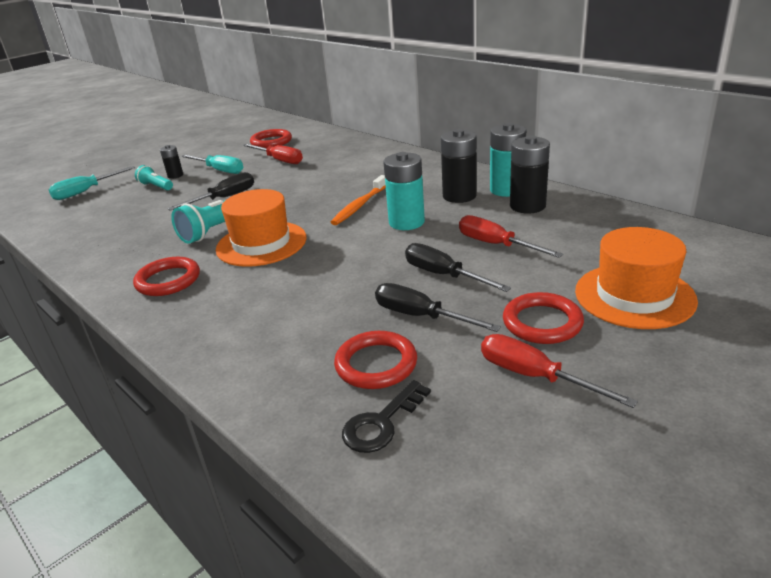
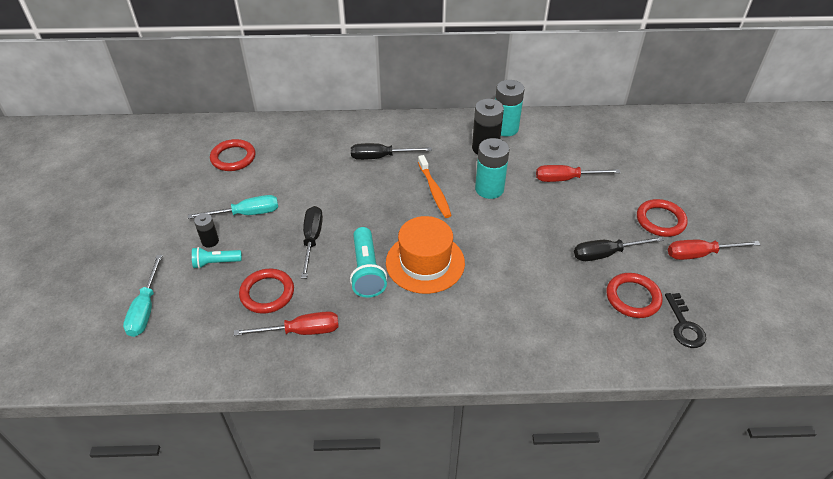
camera: 50 degrees left, 15 degrees up
(168, 280) = (417, 333): red ring -> red ring (267, 293)
(279, 160) = (284, 176): red screwdriver -> red screwdriver (301, 331)
(443, 275) = (574, 218): black screwdriver -> black screwdriver (381, 157)
(527, 206) = (537, 137): black battery -> none
(634, 296) = (671, 178): orange hat -> none

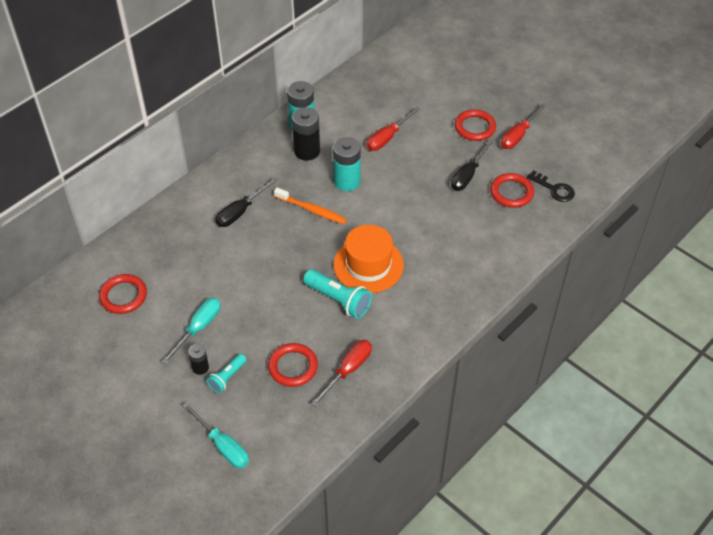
camera: 45 degrees left, 5 degrees up
(312, 240) = (273, 308): black screwdriver -> none

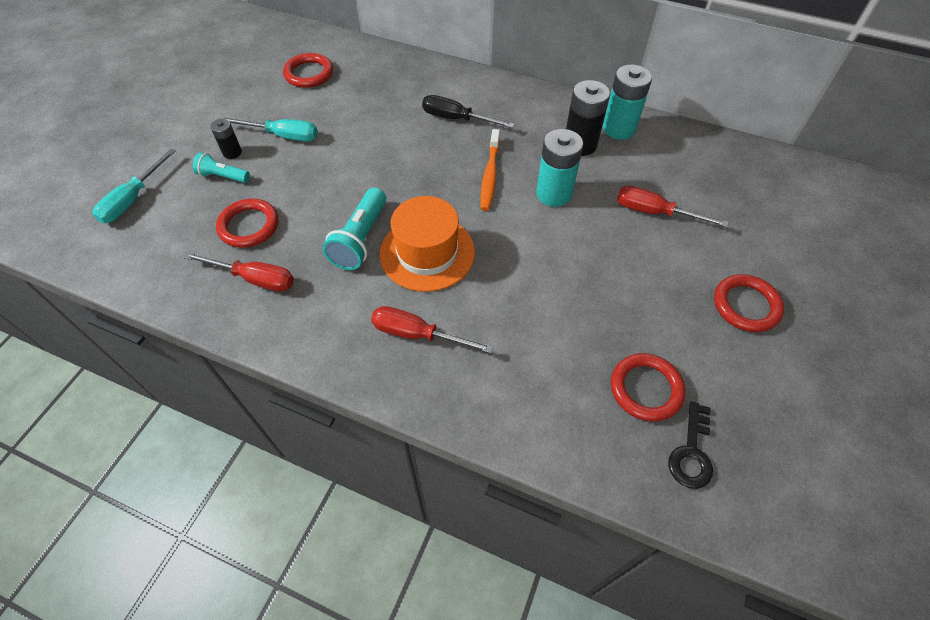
camera: 70 degrees right, 5 degrees up
(468, 175) = (646, 321): black screwdriver -> none
(518, 135) = (773, 369): red screwdriver -> red screwdriver (417, 334)

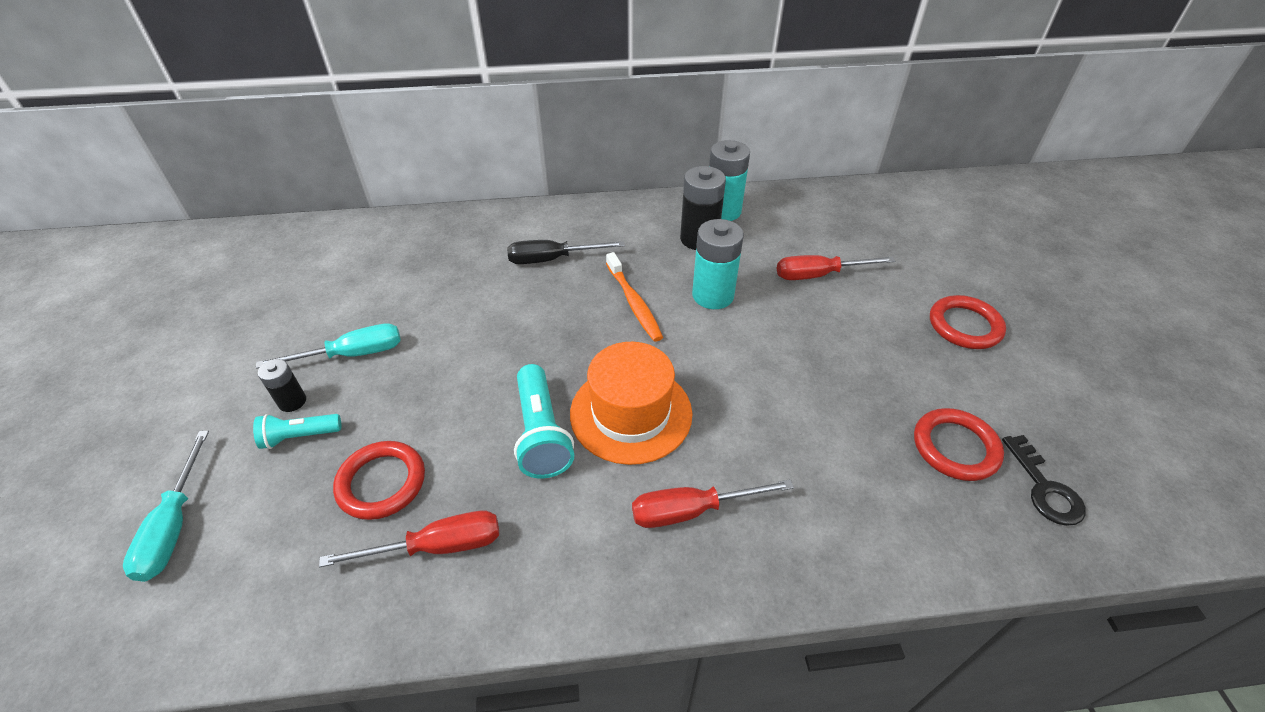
camera: 30 degrees left, 10 degrees down
(309, 74) = (335, 272): red ring -> none

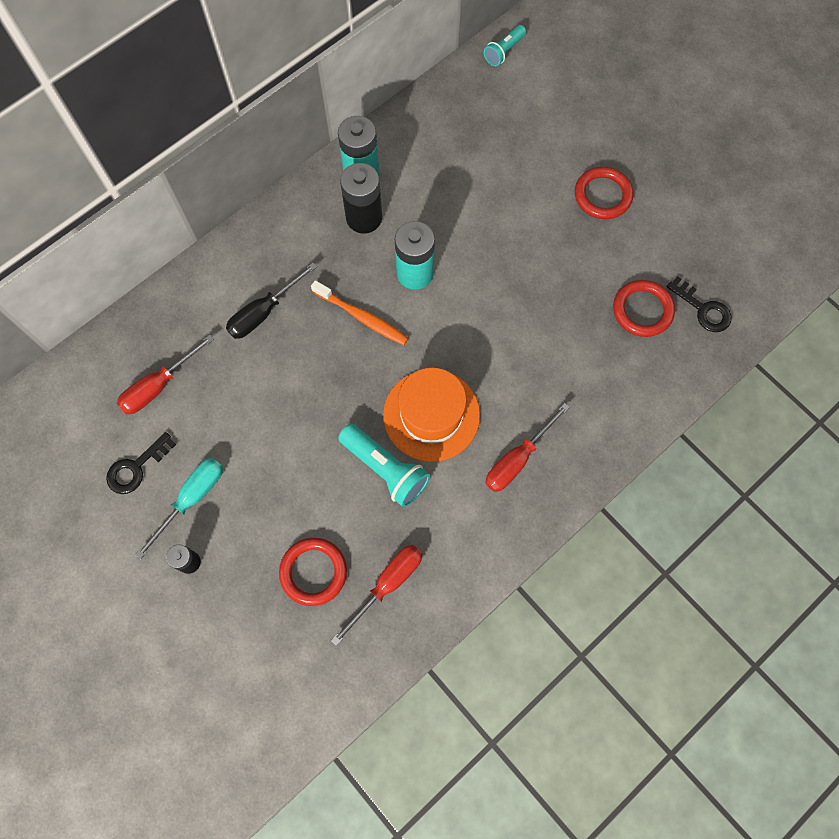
camera: 35 degrees left, 25 degrees up
(174, 526) = (209, 689): turquoise screwdriver -> none
(300, 436) = (224, 581): turquoise flashlight -> turquoise flashlight (504, 51)
(339, 308) = (136, 467): none -> black key
(819, 275) = (478, 203): red screwdriver -> red screwdriver (159, 386)

